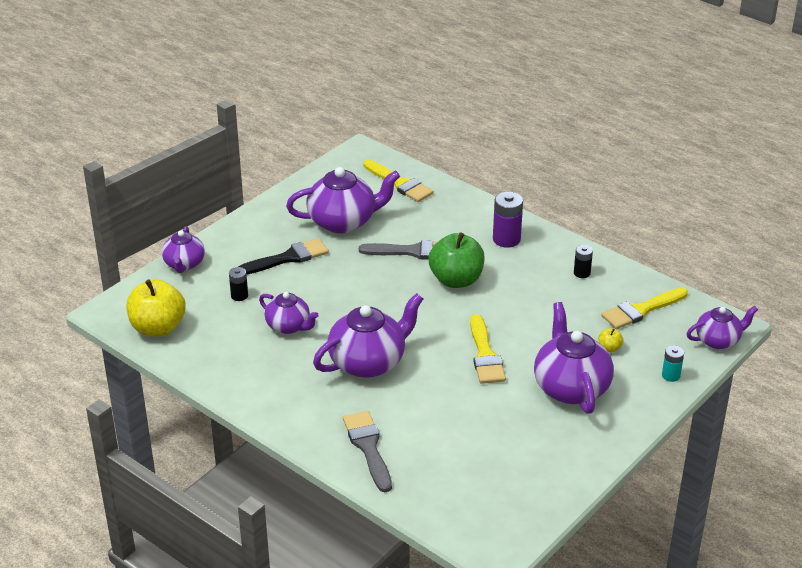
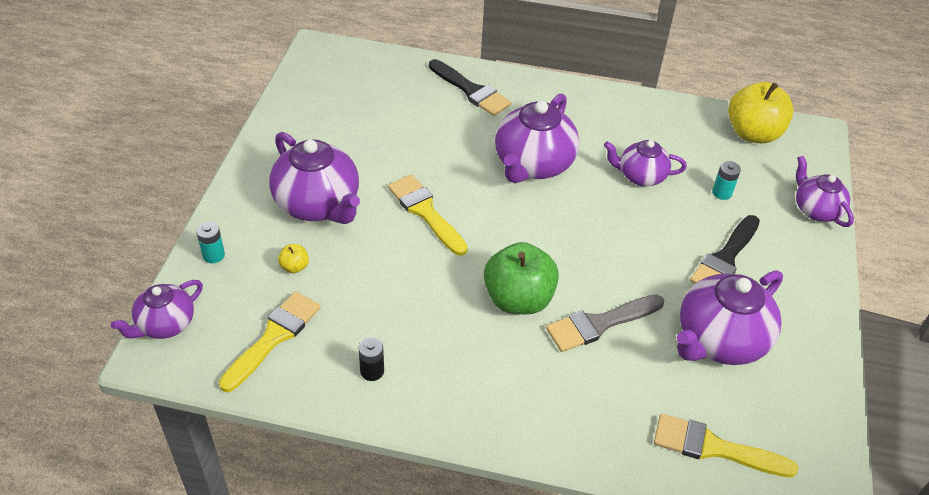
camera: 150 degrees right, 10 degrees up
(239, 296) = (722, 193): black battery -> turquoise battery
(368, 447) = (471, 91): grey brush -> black brush
(506, 239) = (499, 394): purple battery -> none

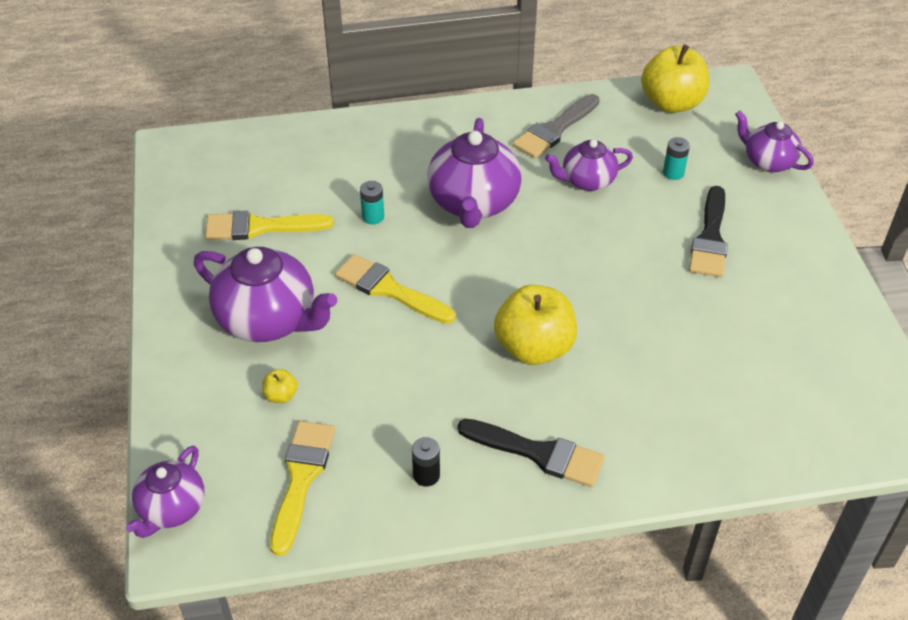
camera: 20 degrees left, 0 degrees up
(213, 255) = (182, 414): turquoise battery -> turquoise battery (373, 217)
(471, 91) = (366, 144): black brush -> black brush (538, 453)
(518, 299) = (534, 348): green apple -> yellow apple
(599, 324) = (626, 344): grey brush -> grey brush (554, 130)
(714, 448) = (794, 426): yellow brush -> yellow brush (260, 227)
(719, 341) = (747, 321): purple teapot -> none

